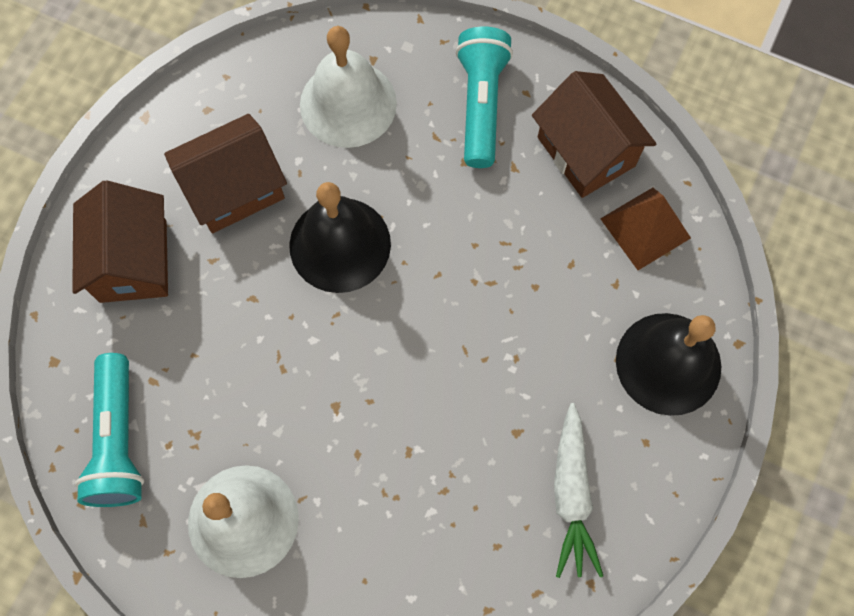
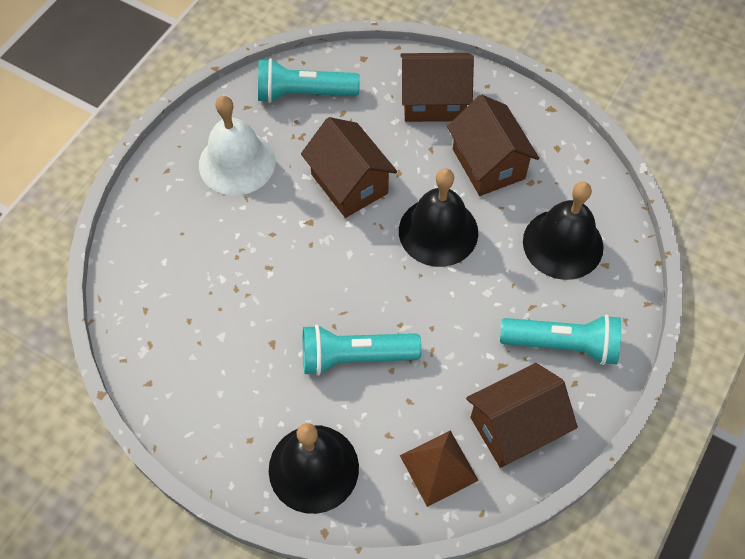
camera: 95 degrees right, 10 degrees down
(272, 360) = (349, 184): none -> brown house
(348, 103) = (563, 244): white bell -> black bell
(523, 330) = (355, 357): none -> turquoise flashlight
(571, 495) = (217, 377): white carrot -> none

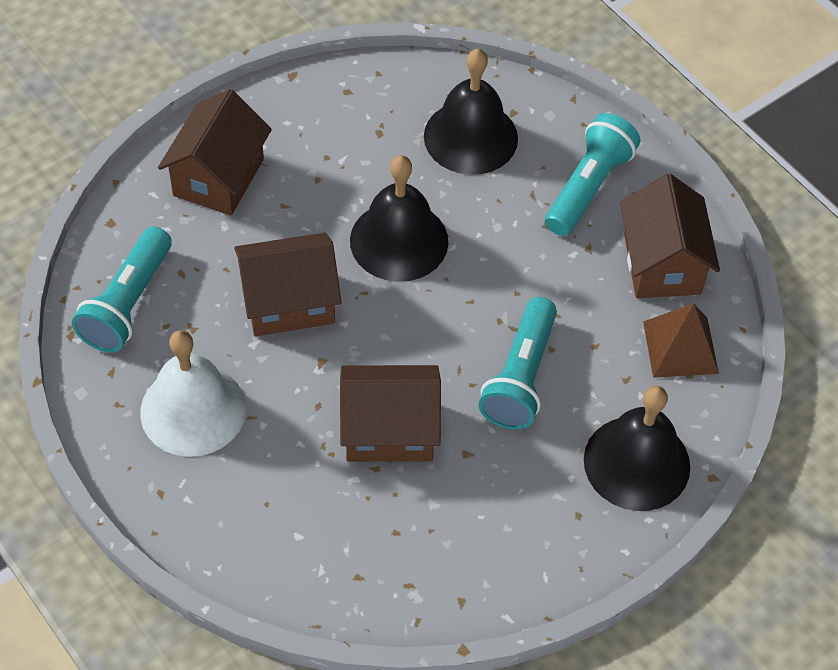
camera: 70 degrees left, 5 degrees down
(488, 164) = (334, 160): brown house -> brown house (389, 430)

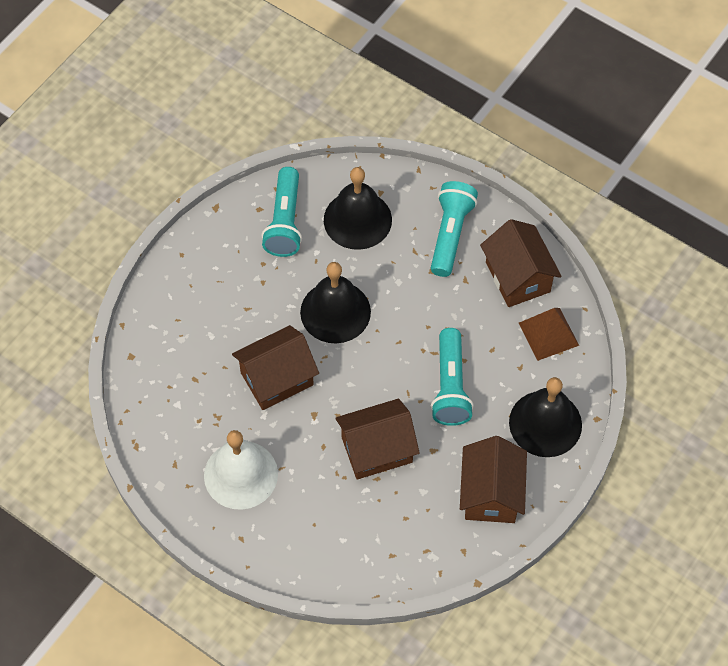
camera: 15 degrees left, 5 degrees up
(128, 304) = (167, 412): turquoise flashlight -> turquoise flashlight (285, 222)
(218, 177) = (193, 300): brown house -> brown house (491, 493)

